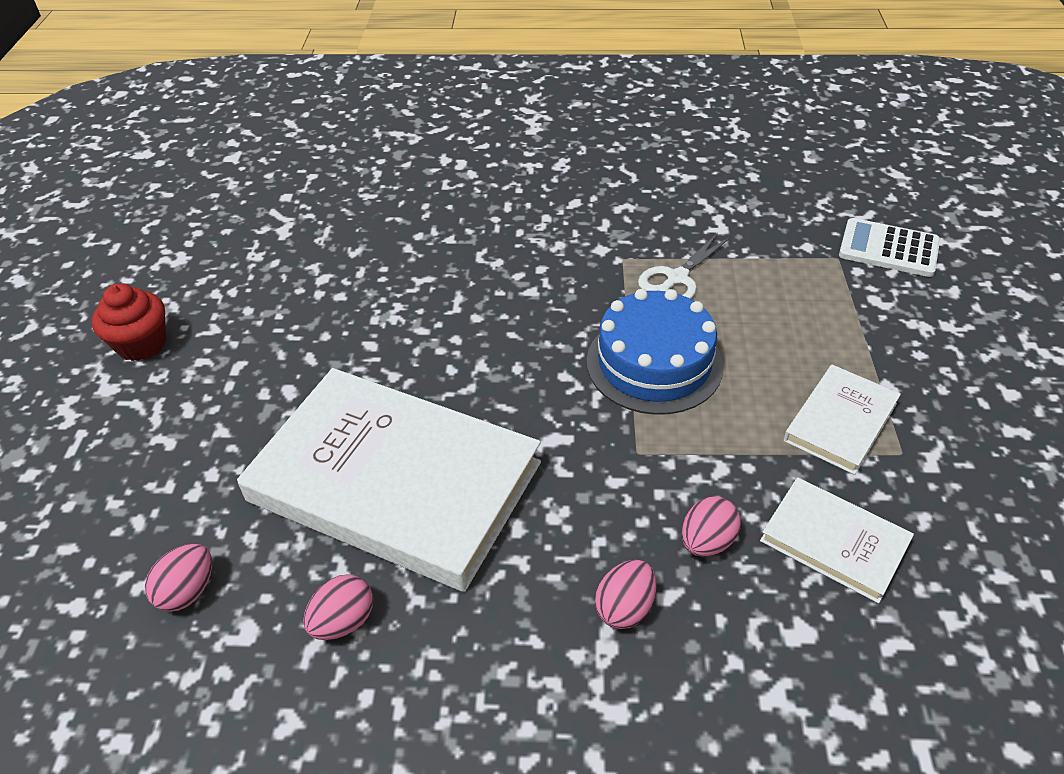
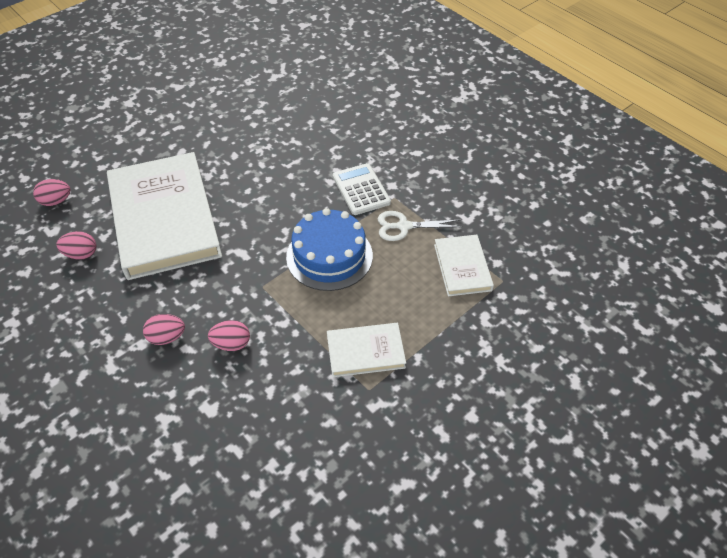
camera: 45 degrees right, 5 degrees up
(141, 344) = (161, 92): red cupcake -> none
(834, 542) = (277, 392): white book -> white book (462, 267)
(888, 248) = (540, 298): white calculator -> white calculator (361, 189)

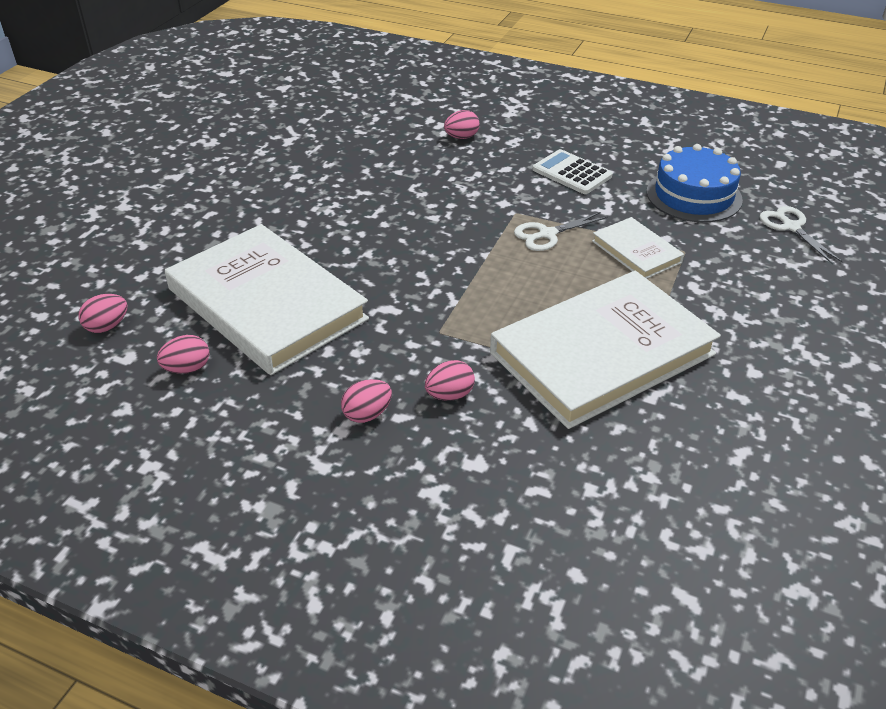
camera: 25 degrees left, 10 degrees down
(329, 256) = (490, 282): blue cake -> blue cake (694, 195)
(361, 189) = (474, 215): white calculator -> white calculator (572, 173)
(365, 352) = (602, 353): white book -> white book, size x2.14
(404, 111) = (461, 137): none -> pink egg
(614, 289) = (791, 227): none -> white scissors

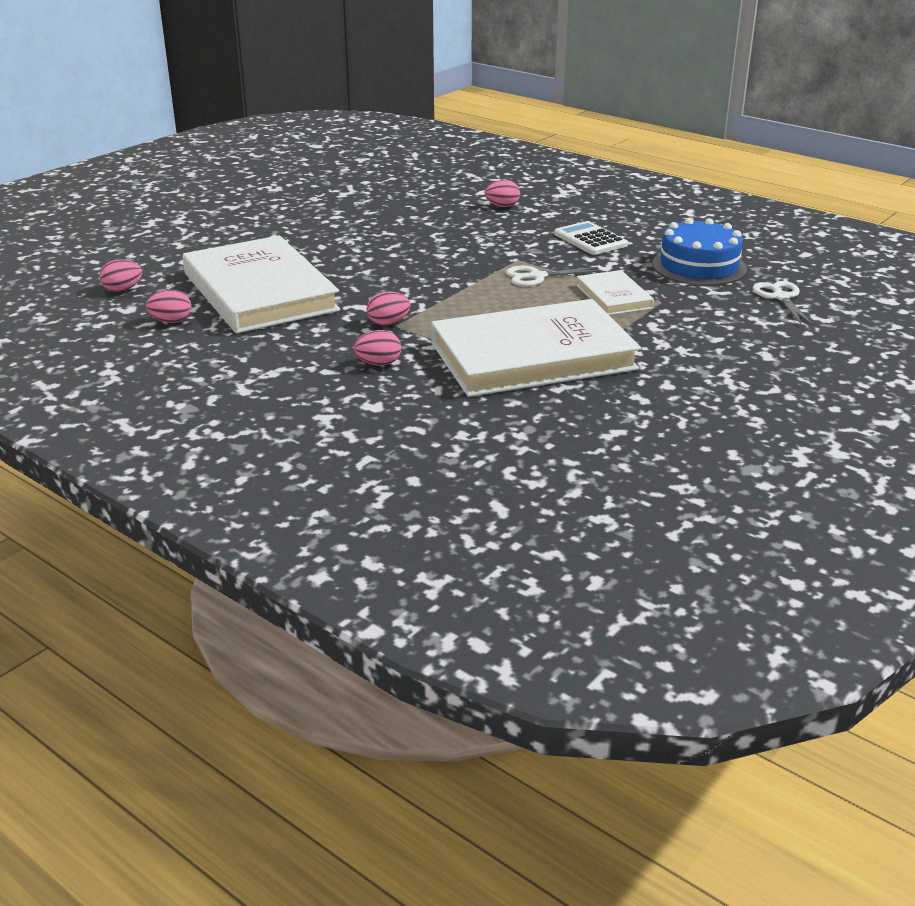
camera: 15 degrees right, 10 degrees down
(367, 414) = (301, 366): pink egg -> pink egg (388, 323)

